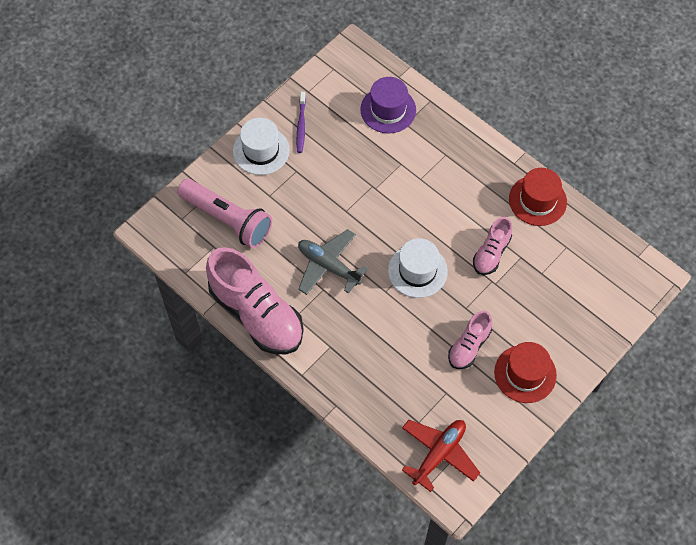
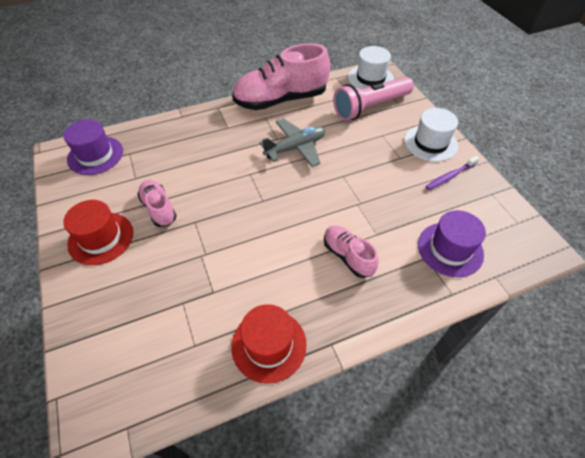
camera: 115 degrees right, 10 degrees down
(301, 125) = (450, 176): purple toothbrush -> purple toothbrush turned 60 degrees counterclockwise
(417, 271) = (254, 202): white hat -> white hat (370, 78)
(439, 454) = (95, 155): red plane -> purple hat
(491, 253) = (234, 267): pink shoe -> pink shoe (348, 256)

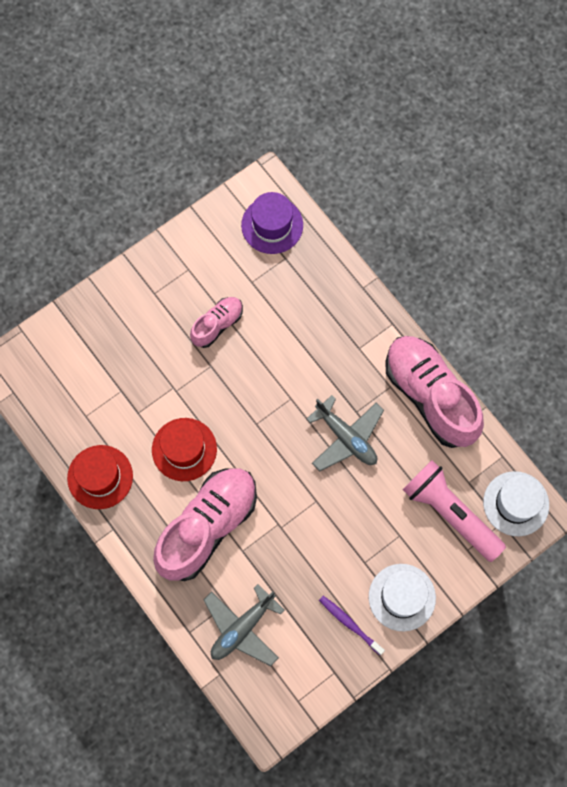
camera: 75 degrees right, 20 degrees up
(101, 238) = (168, 287): red hat -> red hat (184, 449)
(348, 256) = (207, 526): pink shoe -> pink shoe, size x1.96
(450, 249) = (242, 628): purple hat -> grey plane

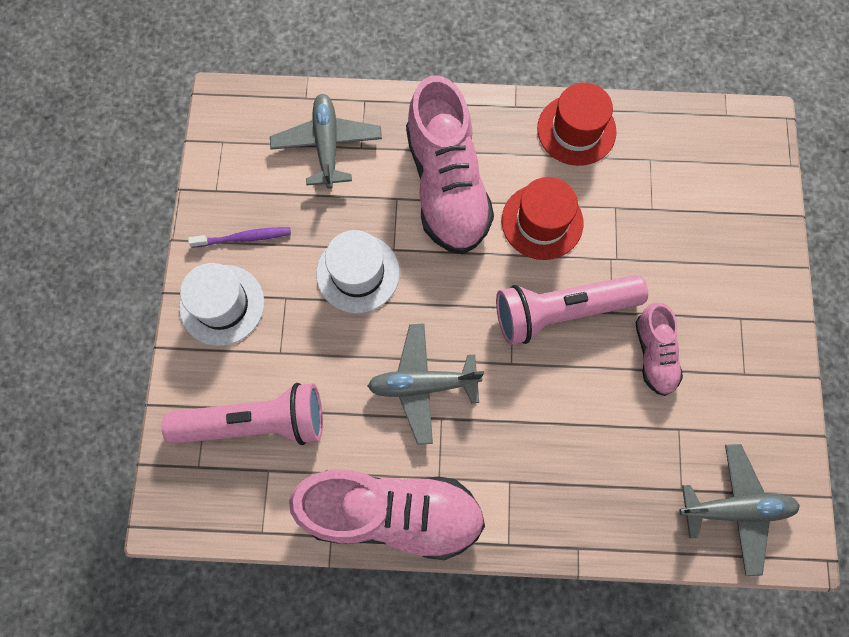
camera: 130 degrees right, 0 degrees up
(234, 394) = (562, 311): none -> pink flashlight
(272, 225) = (735, 509): purple hat -> grey plane
(516, 503) = (202, 500): white hat -> white hat (358, 273)

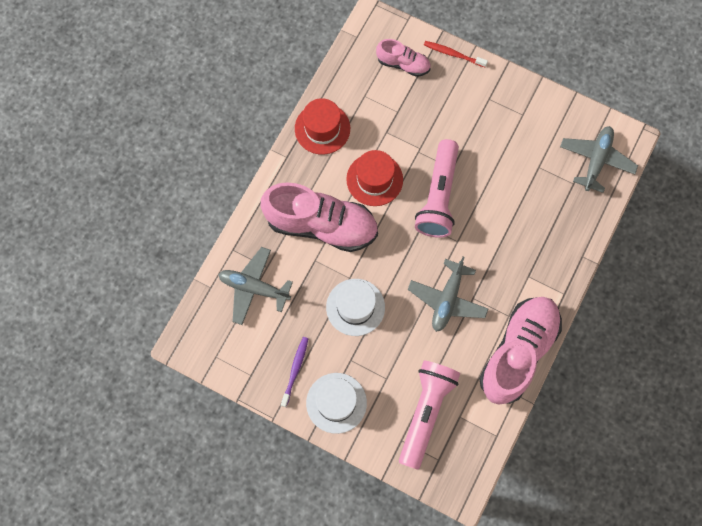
camera: 65 degrees left, 0 degrees up
(654, 354) = (489, 157): pink shoe -> pink shoe (403, 64)
(777, 244) = (453, 54): none -> red toothbrush

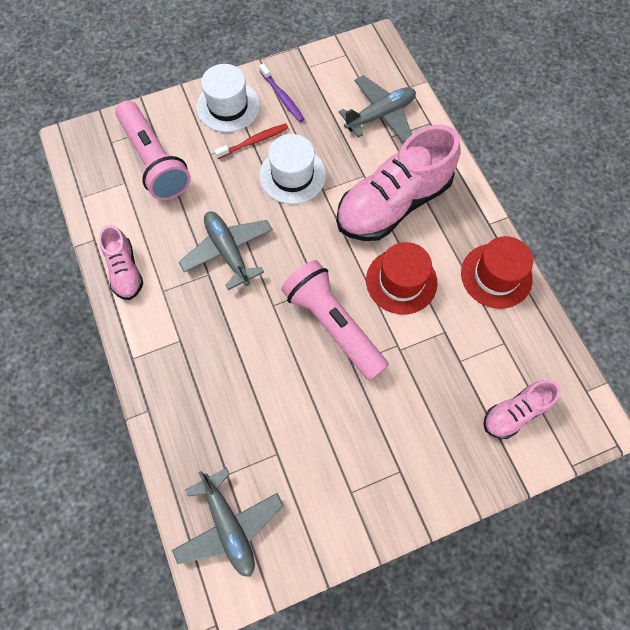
camera: 130 degrees right, 5 degrees down
(453, 54) = (487, 479): red toothbrush -> red toothbrush (253, 141)
(518, 352) = (125, 271): pink shoe -> pink shoe, size x0.51

